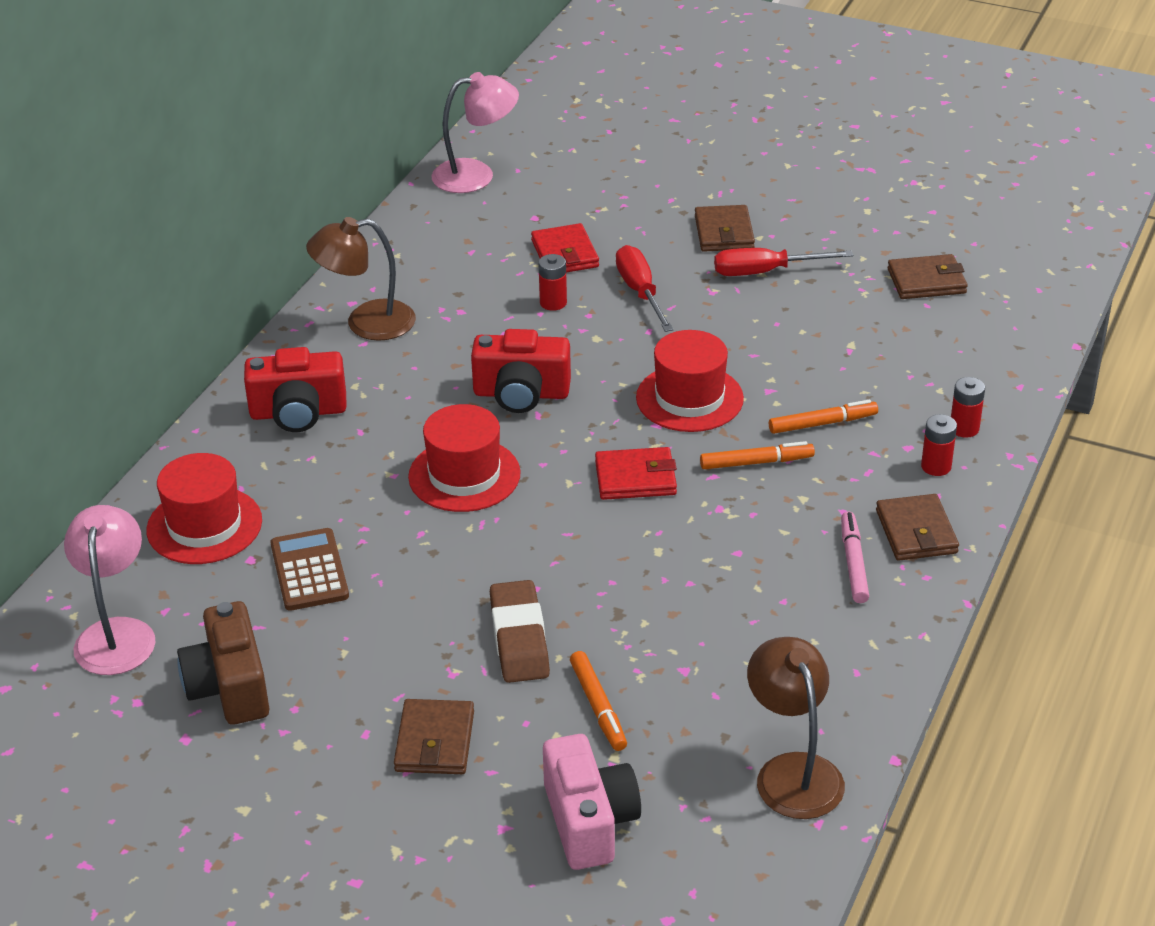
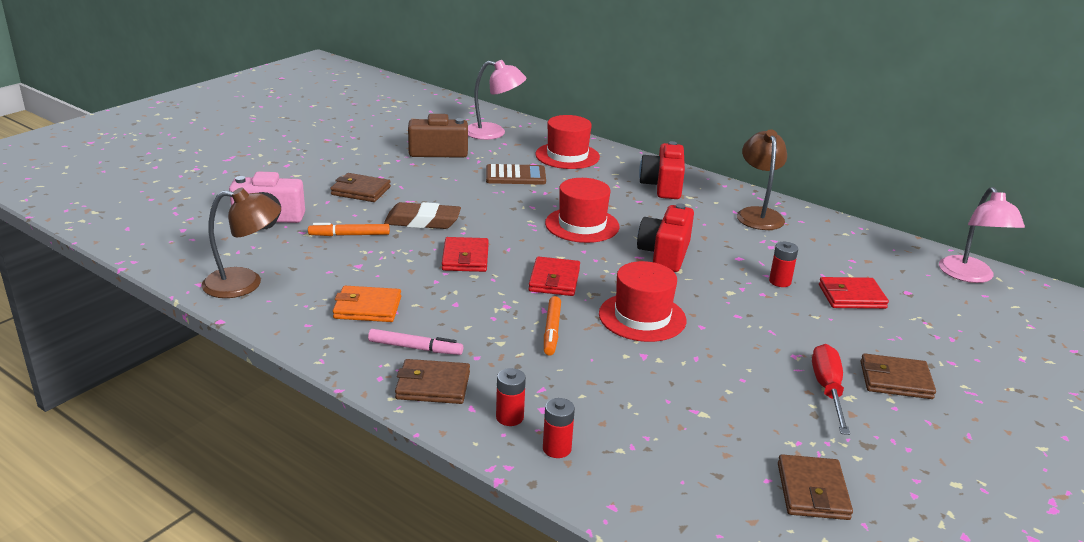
camera: 100 degrees right, 10 degrees down
(614, 568) = (465, 258): none -> red wallet
(640, 292) = (794, 321): red screwdriver -> none
(789, 628) = (367, 308): none -> orange wallet
(822, 423) = (590, 371): orange marker -> none

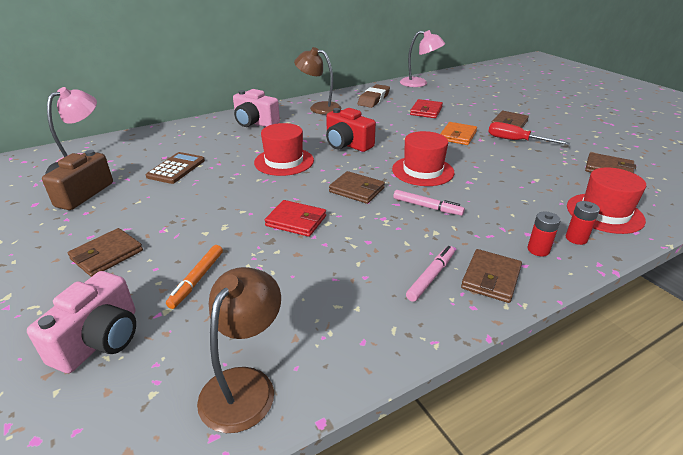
camera: 65 degrees left, 5 degrees up
(367, 308) = (350, 293): orange wallet -> orange wallet (457, 136)
(422, 221) = (211, 229): brown eraser -> brown eraser (373, 99)
(552, 330) = (427, 207): orange marker -> pink marker
(554, 280) = (356, 190): red wallet -> brown wallet
(567, 156) = (168, 141): red hat -> red hat (604, 213)
(662, 186) = (255, 123): red camera -> pink camera
(780, 282) = (401, 123): red battery -> none

